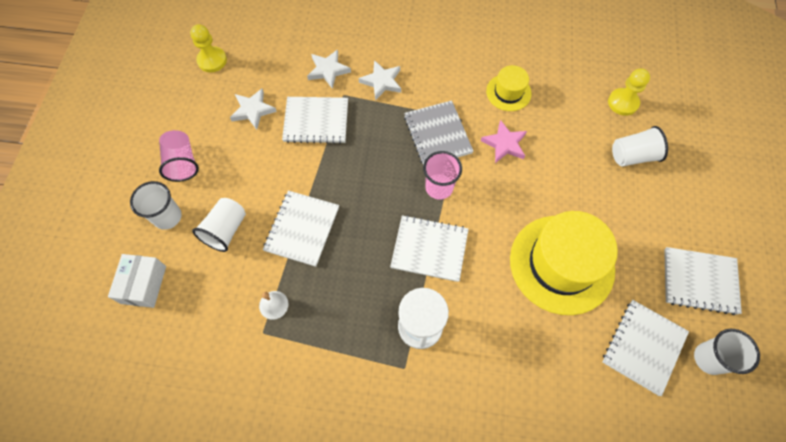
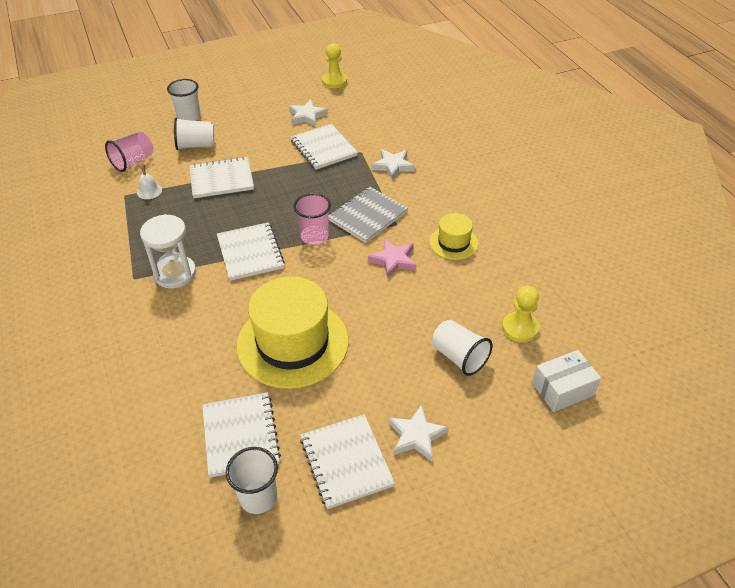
camera: 60 degrees right, 20 degrees down
(144, 284) = (131, 130): white box -> white box (562, 389)
(182, 163) = (236, 105): pink cup -> pink cup (133, 161)
(328, 70) = (377, 135): white star -> white star (416, 436)
(643, 347) = (240, 435): white notebook -> white notebook turned 75 degrees clockwise

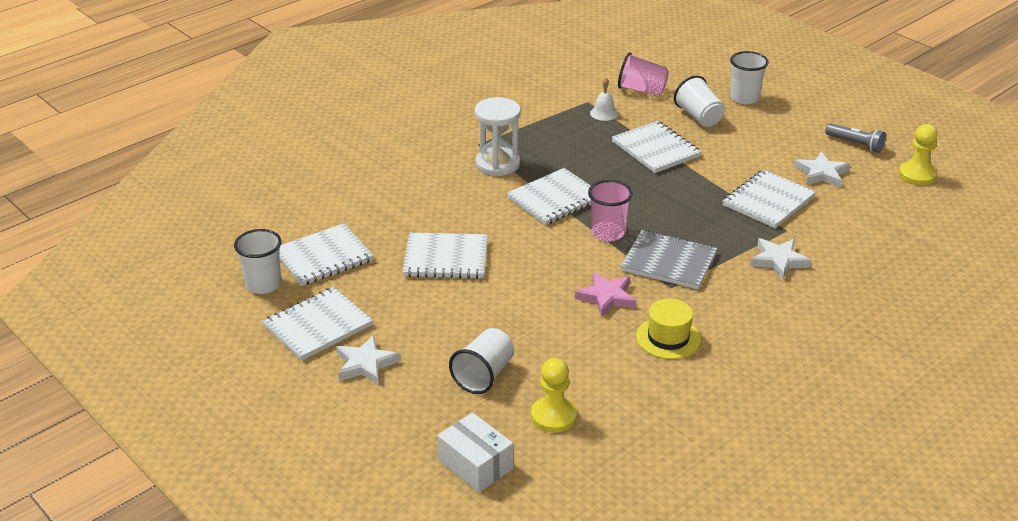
camera: 70 degrees right, 10 degrees down
(284, 92) = (855, 144): none -> grey flashlight
(293, 343) = (446, 258): yellow hat -> white notebook

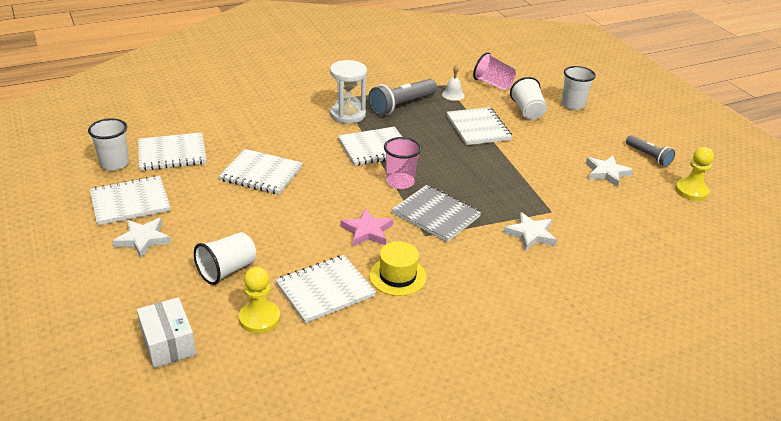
camera: 15 degrees right, 0 degrees up
(553, 139) = (402, 105): none -> grey flashlight
(768, 201) = (548, 185): white notebook -> white notebook (325, 290)

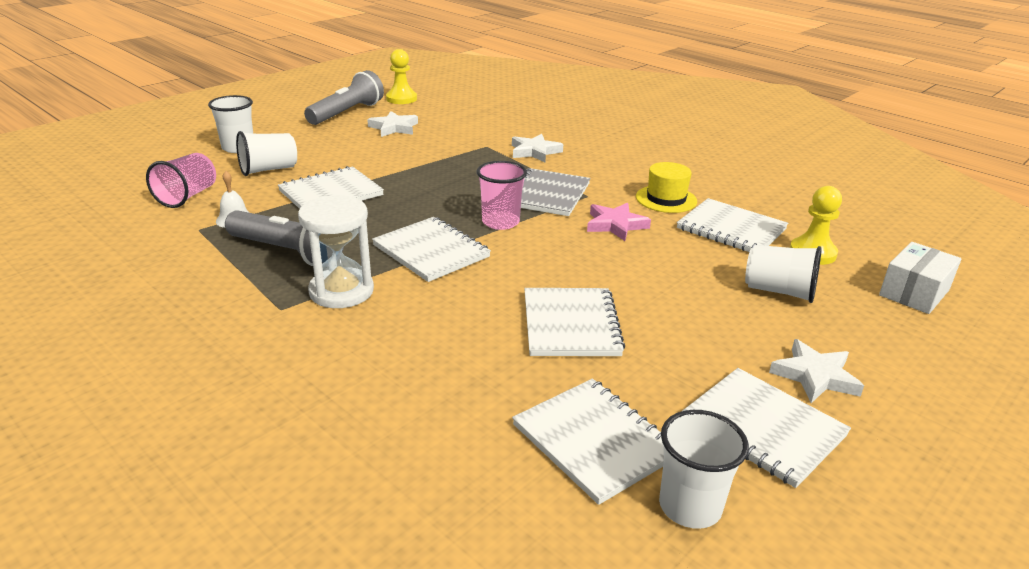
camera: 110 degrees left, 5 degrees down
(648, 156) = (347, 113): grey flashlight -> grey flashlight, size x1.63

